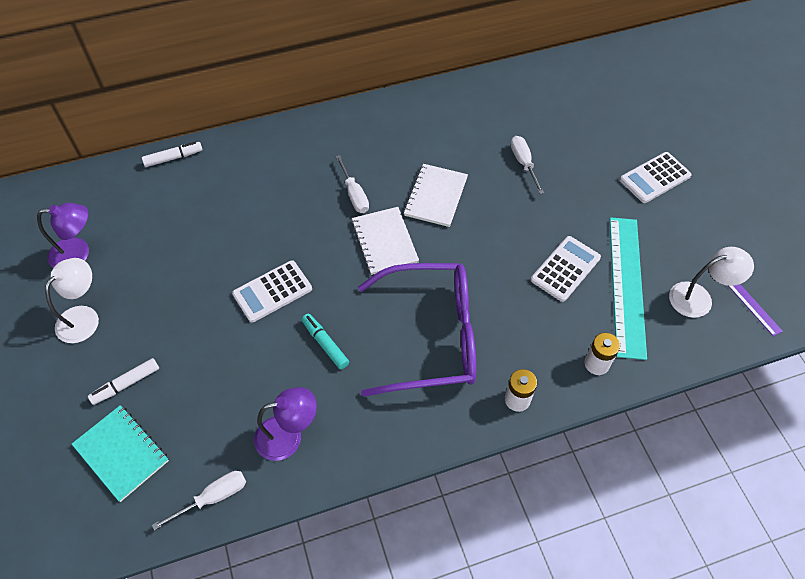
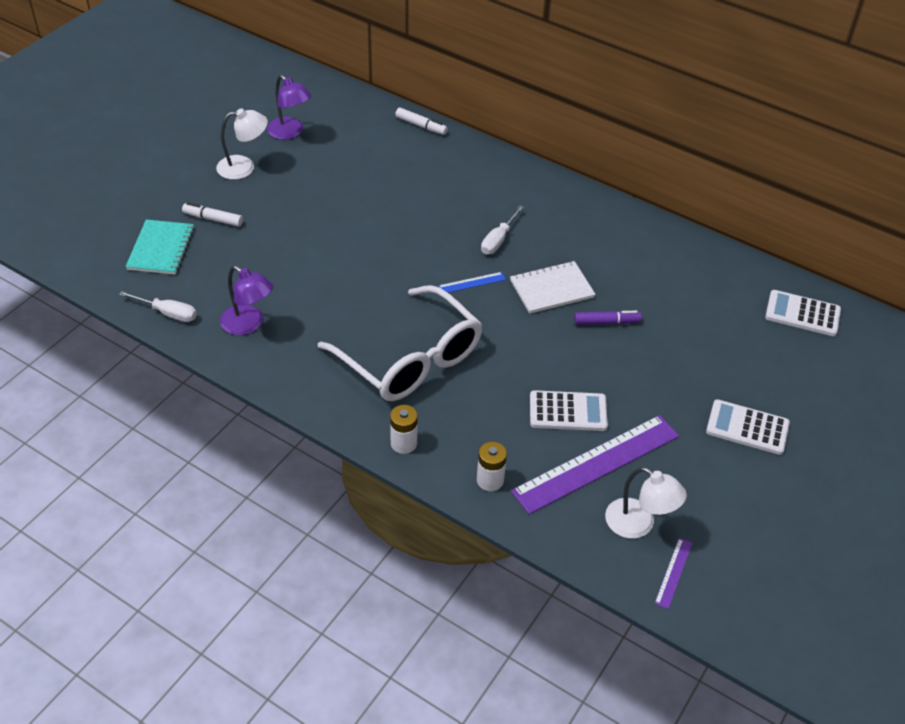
camera: 50 degrees right, 10 degrees down
(272, 291) = (359, 246): white calculator -> white calculator (802, 314)
(325, 344) = (343, 301): turquoise marker -> none
(384, 242) = (471, 283): white notebook -> blue ruler
(432, 336) = (411, 359): purple glasses -> white glasses
(497, 187) = (606, 322): none -> purple marker
(523, 163) = (654, 326): white screwdriver -> none
(627, 285) = (596, 463): turquoise ruler -> purple ruler

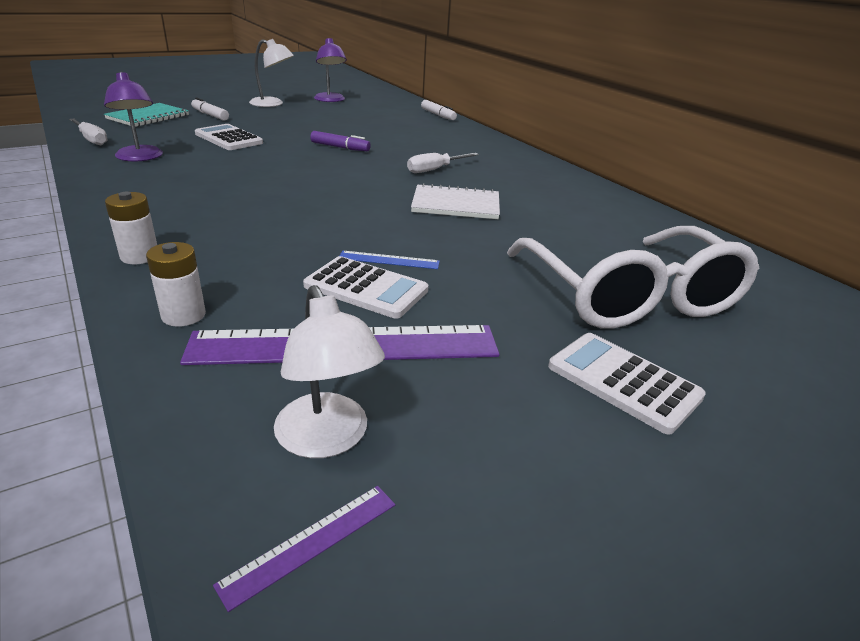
camera: 25 degrees right, 15 degrees down
(411, 359) = (246, 208): white glasses -> white glasses (630, 296)
(471, 283) = (376, 183): blue ruler -> blue ruler (389, 260)
(606, 322) = (495, 238): purple marker -> purple marker (340, 147)
(802, 314) = (781, 296): white calculator -> white calculator (229, 138)

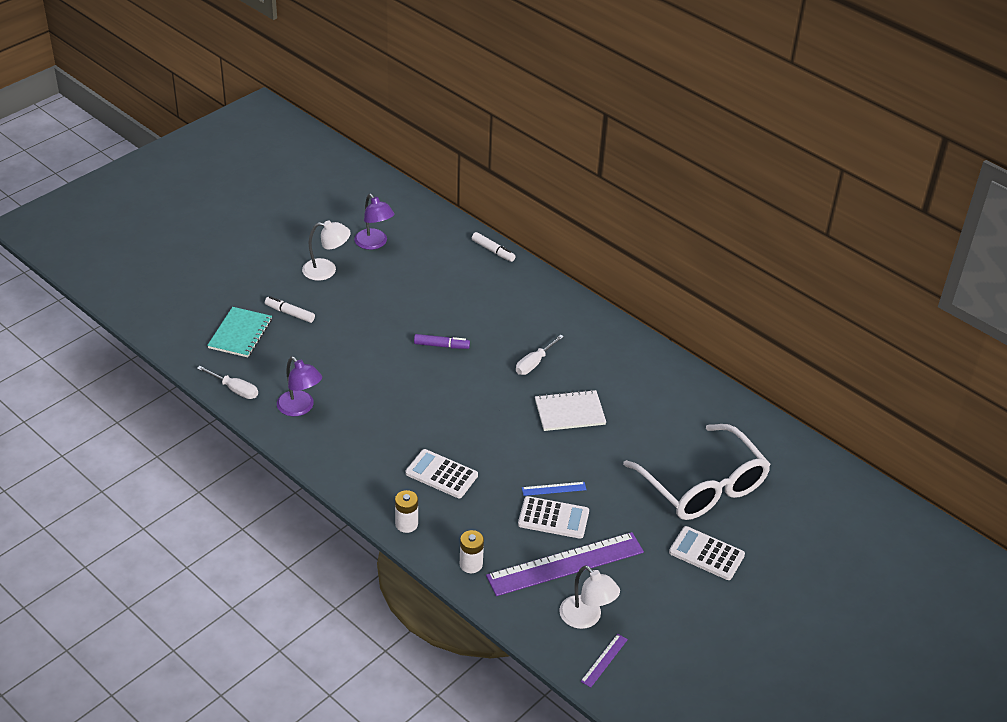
camera: 15 degrees left, 10 degrees up
(229, 138) = (341, 355): white calculator -> white calculator (441, 474)

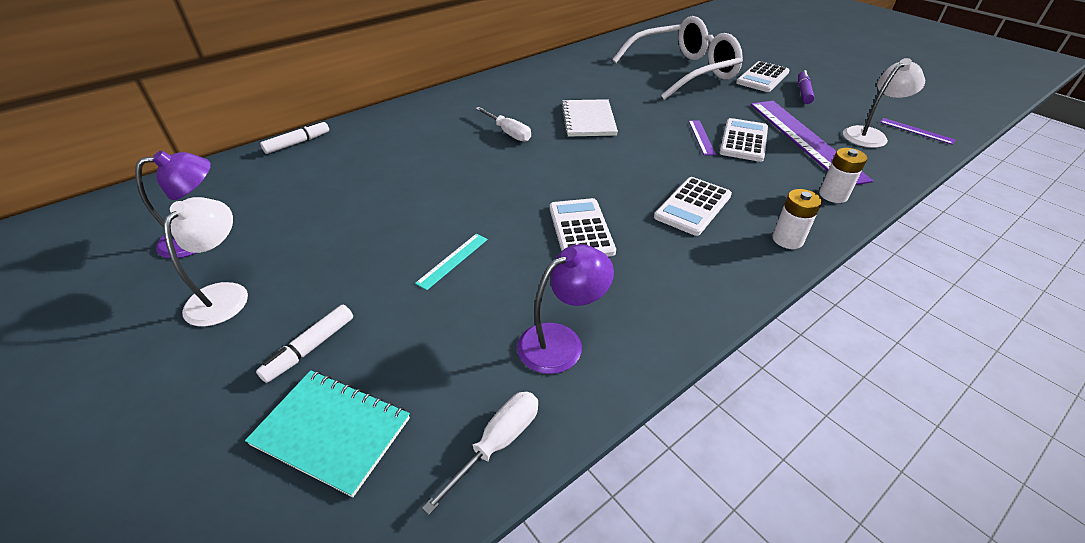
camera: 80 degrees left, 0 degrees up
(365, 355) = (453, 260): none -> turquoise ruler
(404, 413) = (581, 229): none -> white calculator
(441, 345) = (457, 191): purple marker -> purple marker (803, 92)
(554, 489) = (701, 137): blue ruler -> purple ruler

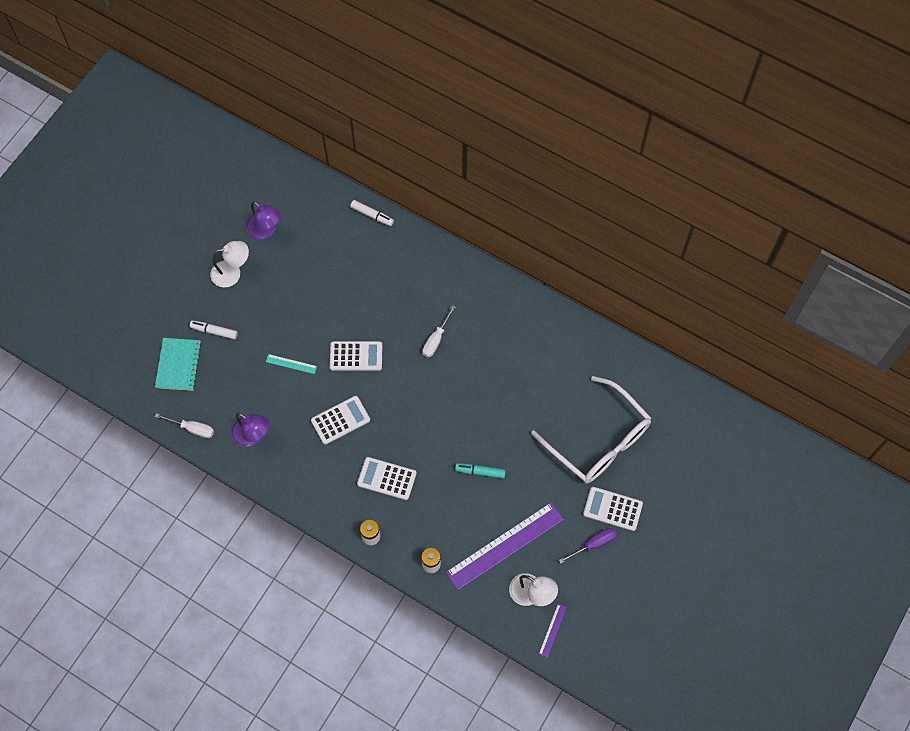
camera: 70 degrees right, 25 degrees up
(588, 120) = (476, 387): white notebook -> none
(701, 137) = (480, 472): purple ruler -> turquoise marker
(744, 141) = (486, 502): white calculator -> white calculator (356, 356)
(803, 92) = (594, 544): purple marker -> purple screwdriver

